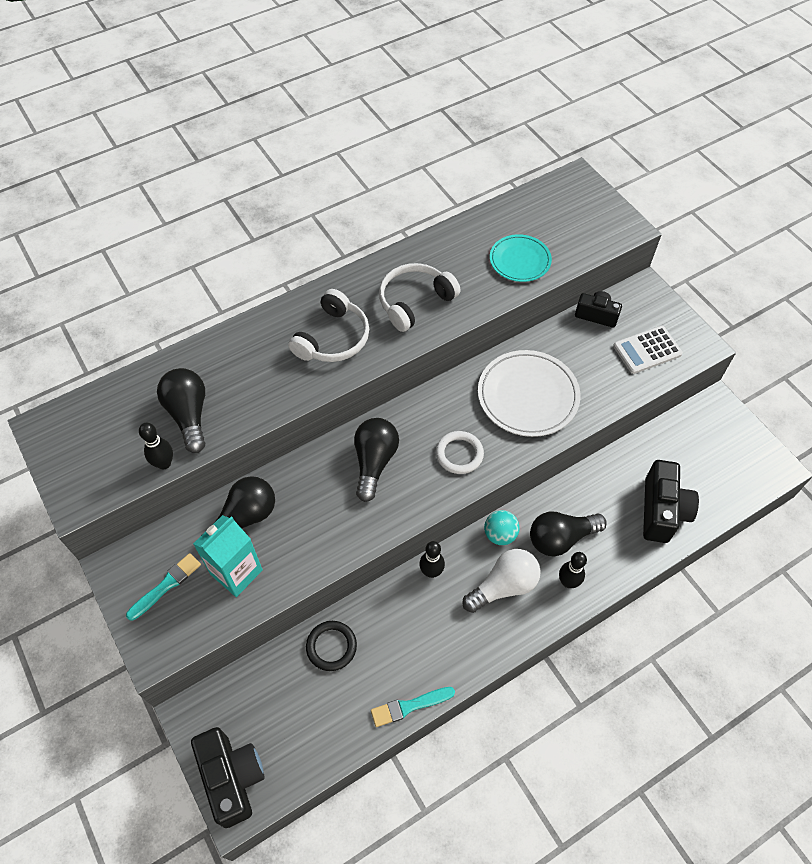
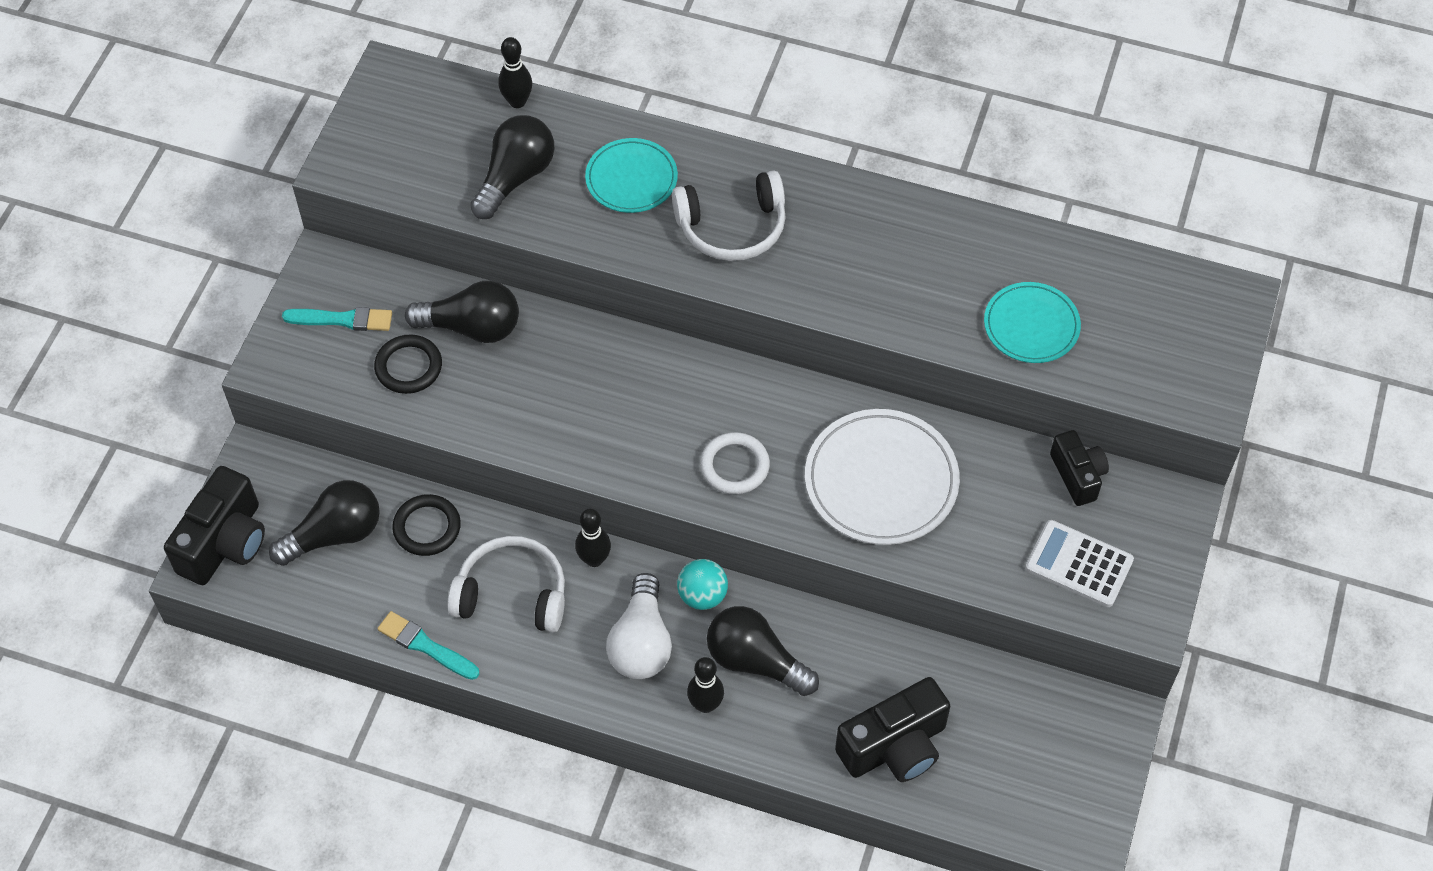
camera: 50 degrees right, 0 degrees up
(164, 463) = (443, 202): black bowling pin -> black bowling pin (517, 101)
(236, 572) = (408, 367): turquoise carton -> black ring
(252, 361) = (631, 179): none -> turquoise plate
(374, 462) = (647, 393): black light bulb -> black light bulb (335, 534)
(414, 302) = (860, 265): white headphones -> white headphones (512, 594)
(503, 586) = (641, 642): white light bulb -> white light bulb turned 75 degrees clockwise

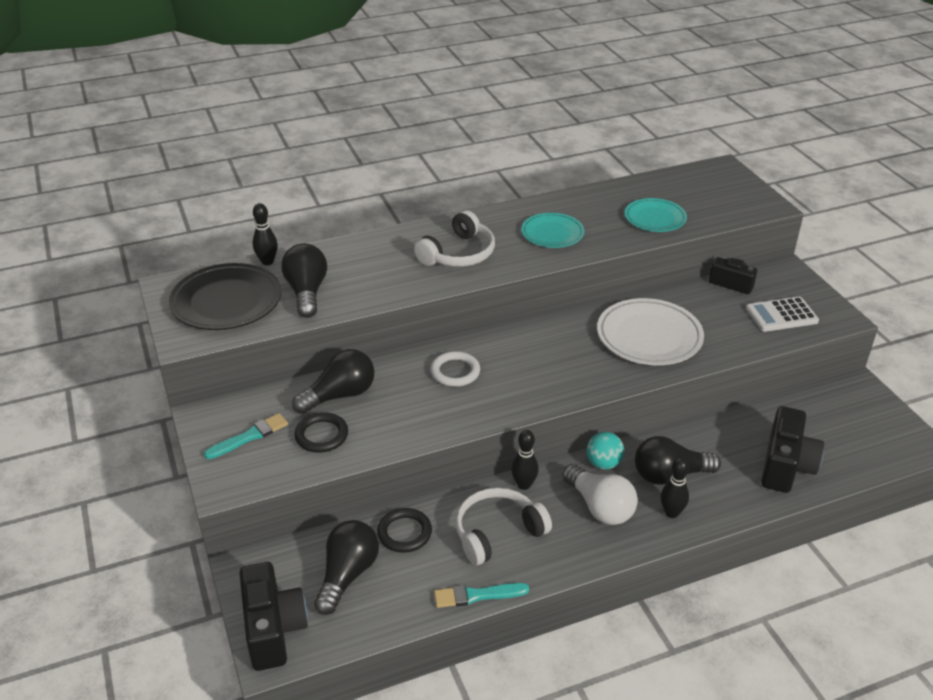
camera: 40 degrees left, 20 degrees down
(425, 136) = (226, 301): none -> black plate
(631, 179) = (377, 261): turquoise plate -> turquoise plate (552, 233)
(734, 466) = (569, 372): white ring -> white ring (455, 372)

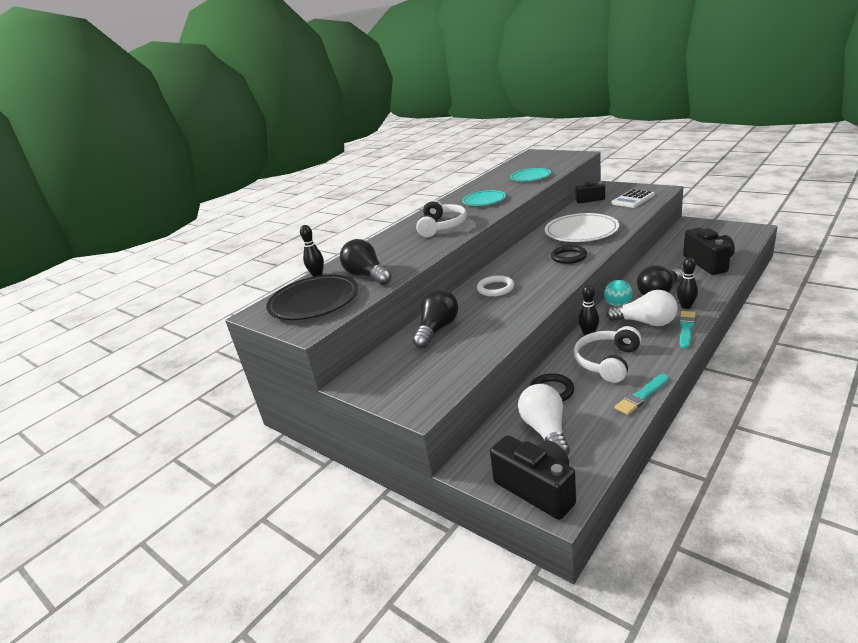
camera: 25 degrees left, 10 degrees down
(249, 437) = (402, 376): turquoise brush -> turquoise brush (686, 329)
(321, 435) = (453, 352): black ring -> black ring (568, 257)
(347, 575) = (546, 431): black light bulb -> white light bulb

